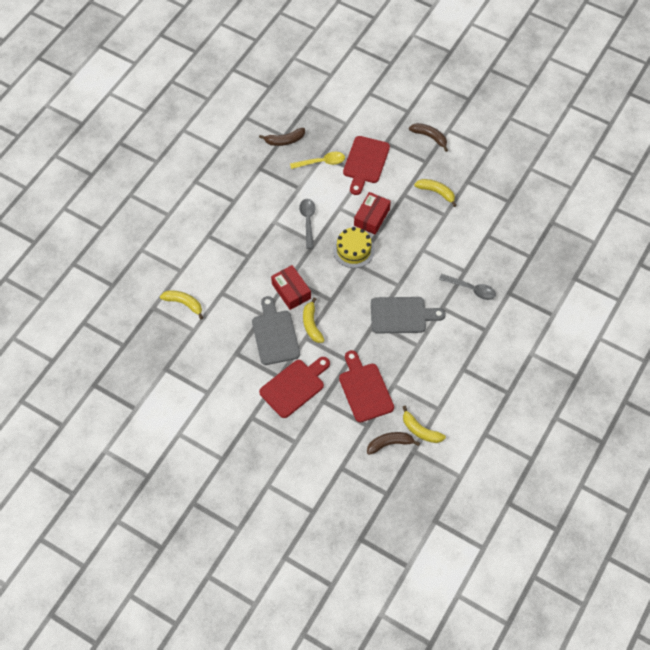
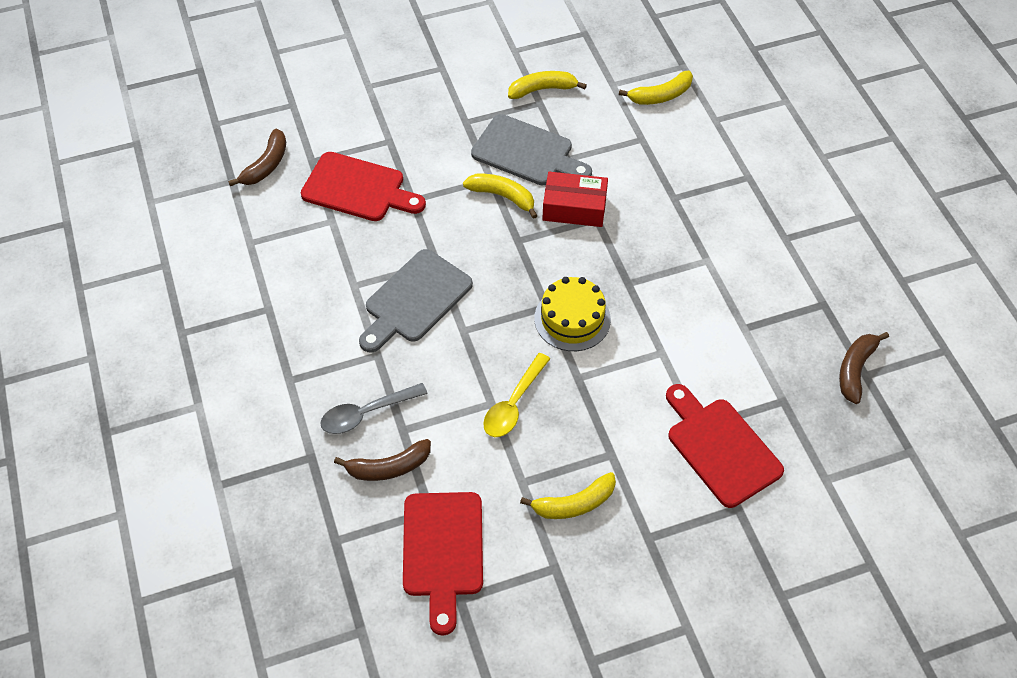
camera: 130 degrees right, 5 degrees down
(294, 386) = (437, 127): red cutting board -> red cutting board (442, 551)
(308, 221) = (672, 299): grey spoon -> none
(321, 162) = (770, 388): yellow spoon -> yellow spoon (514, 403)
(372, 217) = (608, 381): red box -> none
(420, 430) = (246, 205): yellow banana -> yellow banana (542, 89)
(430, 137) = (695, 585): brown banana -> brown banana (388, 467)

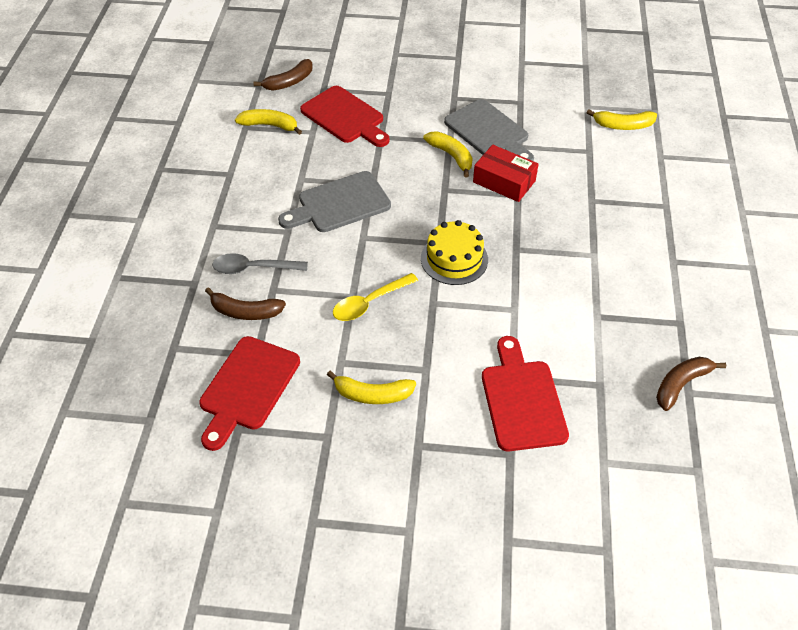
camera: 25 degrees right, 5 degrees down
(542, 89) = (528, 94): yellow banana -> yellow banana (270, 125)

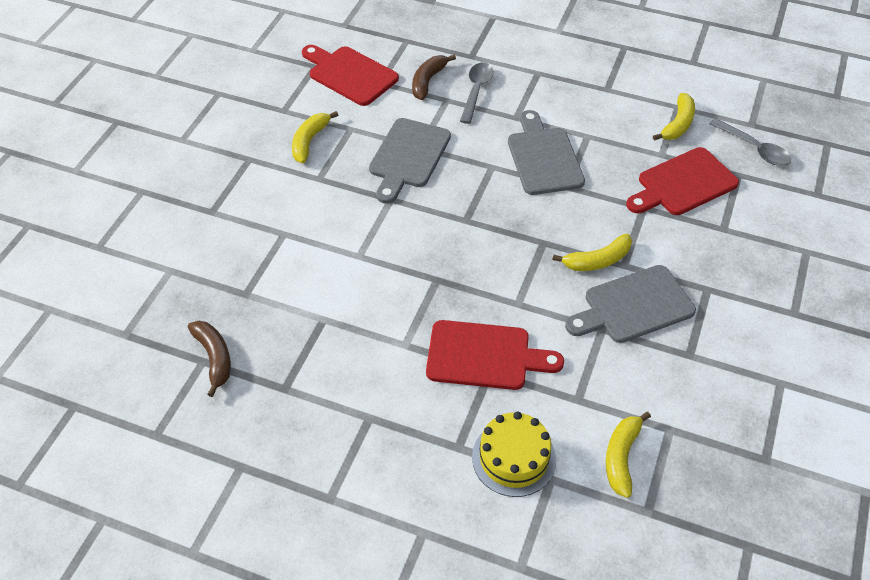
camera: 105 degrees right, 0 degrees up
(289, 82) = (754, 148): brown banana -> grey spoon
(369, 303) = (408, 157): yellow spoon -> grey cutting board
(454, 259) = (440, 226): yellow cake -> yellow cake (514, 458)
(504, 181) = (543, 297): red box -> none
(522, 400) = (257, 233): red cutting board -> red cutting board (484, 356)

